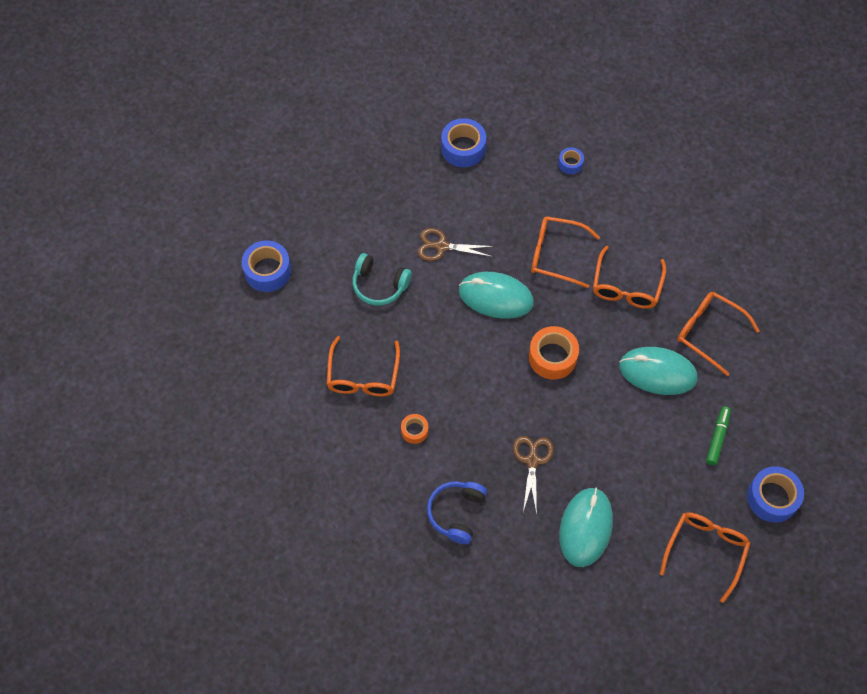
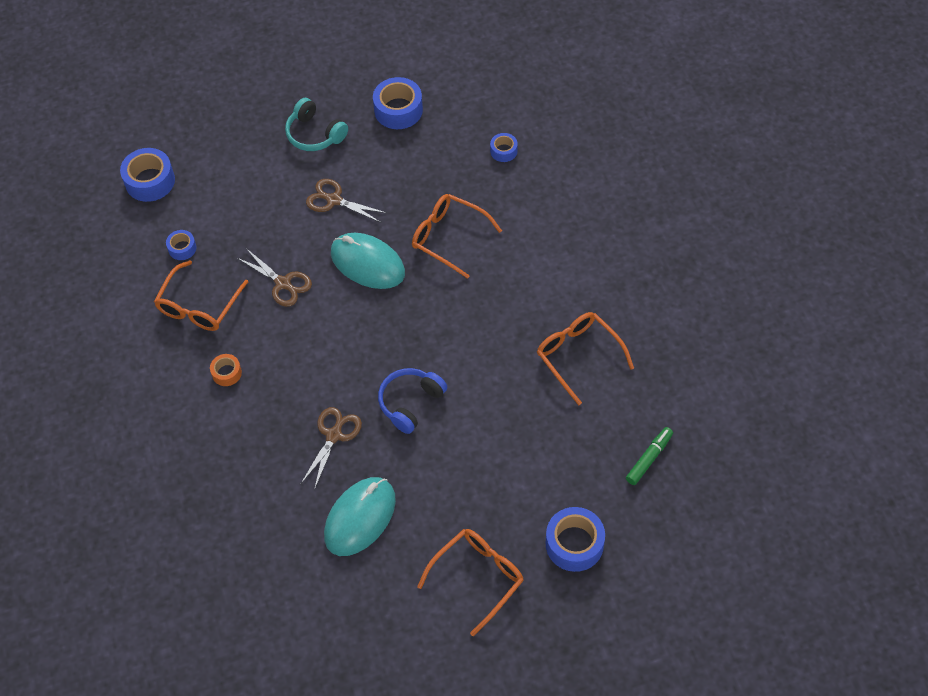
camera: 20 degrees right, 5 degrees down
(324, 326) = (182, 248): none -> blue tape
(379, 285) = (254, 222): turquoise headphones -> turquoise headphones (315, 134)
(429, 335) = (283, 283): none -> brown scissors
(456, 513) = (233, 465): blue headphones -> blue headphones (410, 403)
(552, 357) = (400, 338): orange tape -> none
(626, 286) = (510, 287): orange glasses -> none
(657, 372) = (505, 382): turquoise mouse -> none
(717, 437) = (541, 465): green marker -> green marker (649, 458)

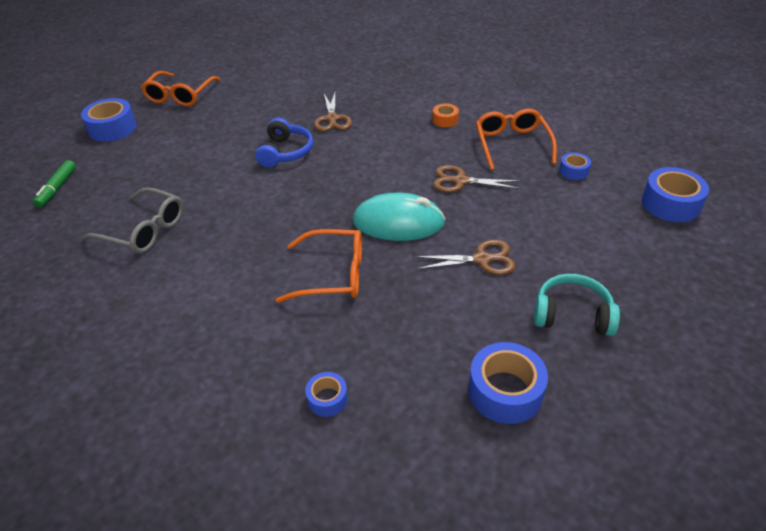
camera: 150 degrees right, 15 degrees down
(360, 518) = (281, 93): turquoise mouse -> none
(579, 357) = (144, 230): orange glasses -> grey glasses

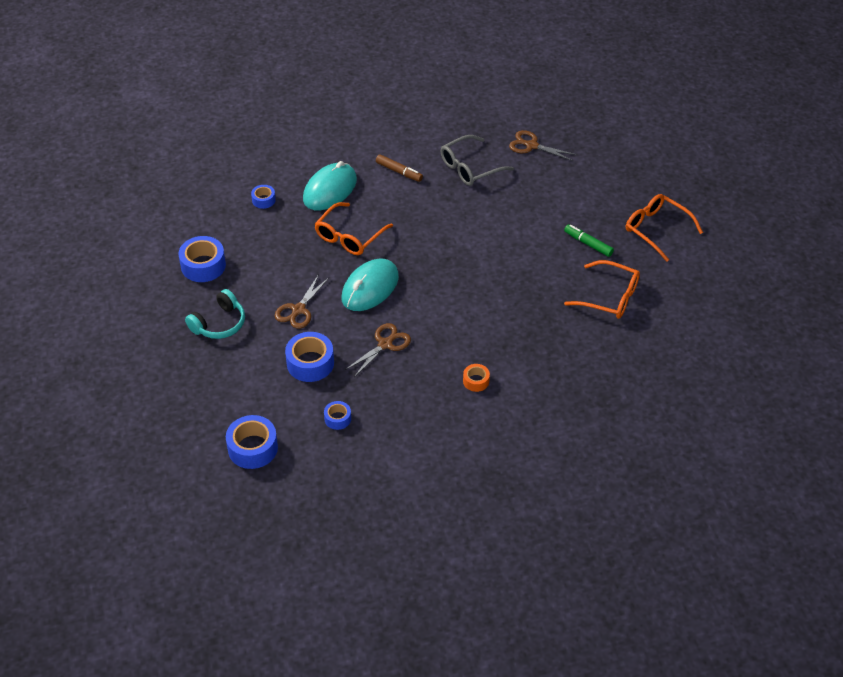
camera: 120 degrees right, 5 degrees up
(57, 188) = (557, 138): green marker -> green marker (588, 244)
(112, 128) = (626, 179): blue tape -> blue tape (310, 363)
(183, 285) = (399, 172): none -> brown marker
(258, 335) = (330, 190): none -> turquoise mouse
(285, 152) = (508, 263): blue headphones -> none
(332, 119) = (538, 309): brown scissors -> brown scissors (531, 145)
(512, 145) = (403, 403): orange glasses -> orange glasses (609, 297)

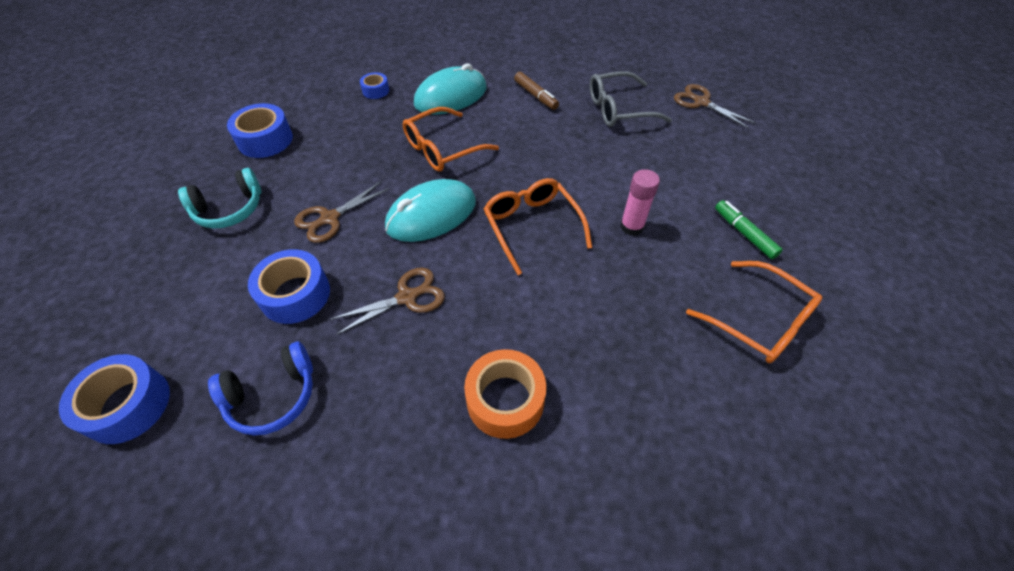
camera: 20 degrees right, 5 degrees up
(337, 418) = (273, 396): blue tape -> blue headphones
(476, 381) = (505, 400): orange tape -> orange tape, size x1.82
(512, 259) = (631, 227): none -> pink glue stick
(657, 230) = (850, 240): orange glasses -> orange glasses (532, 227)

